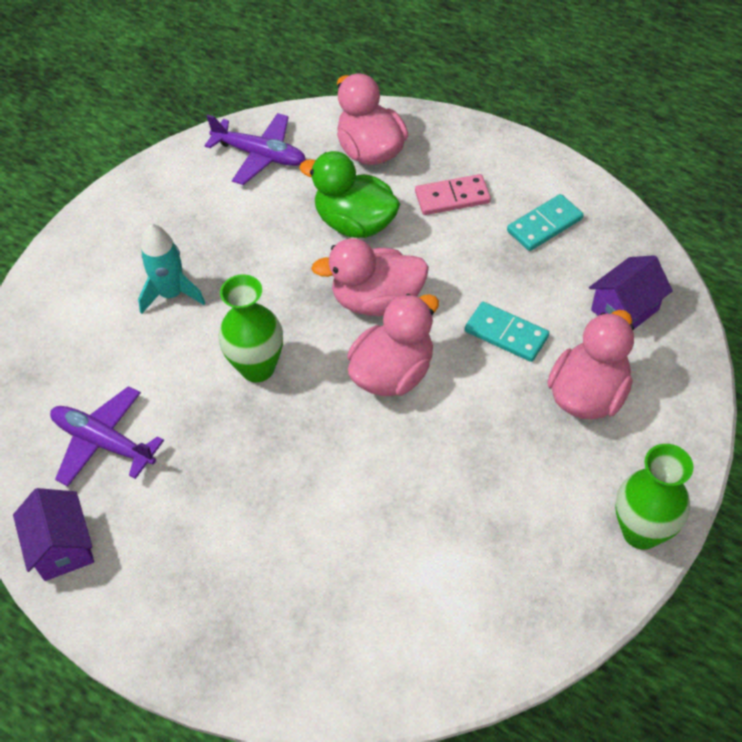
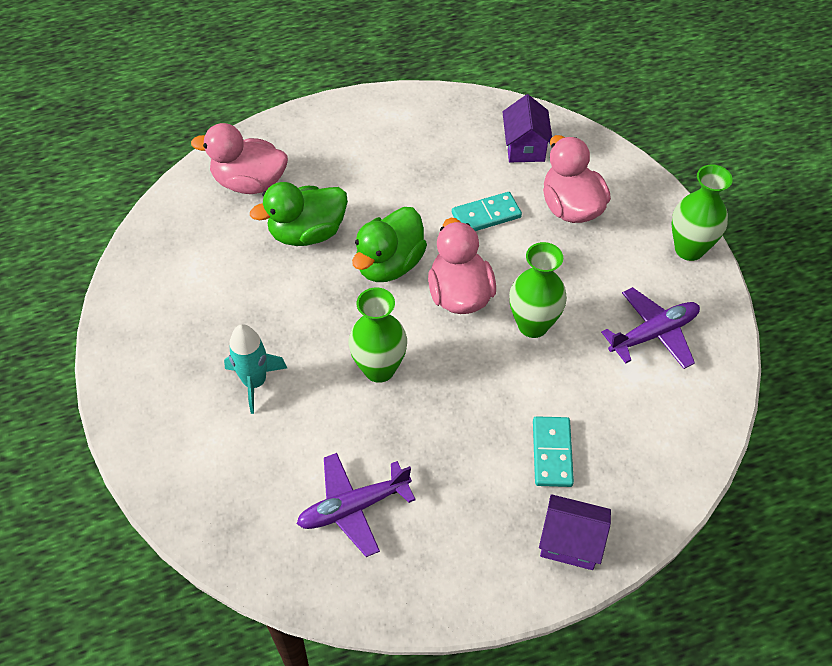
camera: 55 degrees left, 0 degrees up
(62, 547) = (425, 589): purple house -> purple house (570, 542)
(260, 155) = (178, 247): purple plane -> purple plane (654, 334)
(377, 300) = (389, 264): pink duck -> green duck
(411, 453) = (533, 325): none -> green vase
(452, 197) = (343, 167): pink domino -> none
(544, 225) = (418, 138): turquoise domino -> turquoise domino (552, 453)

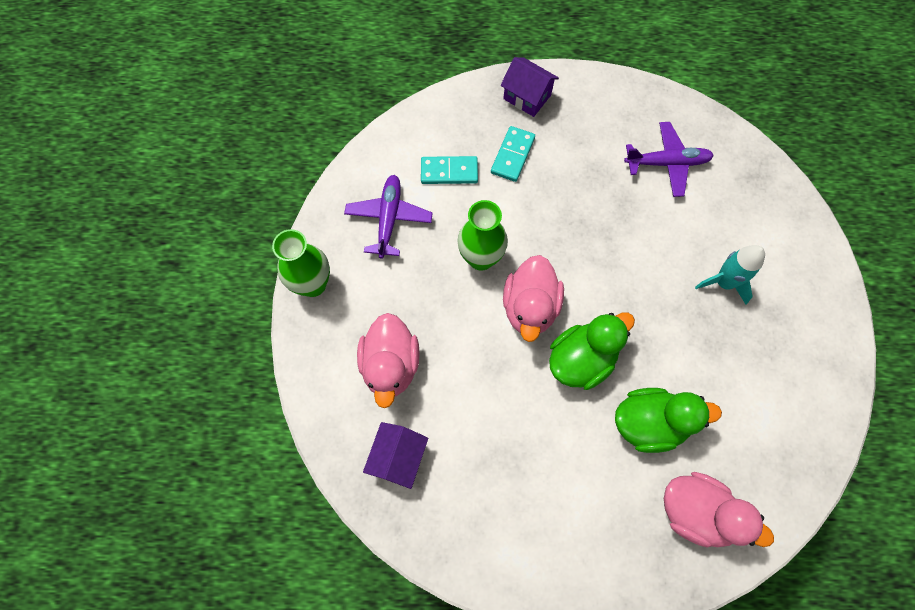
camera: 160 degrees left, 15 degrees up
(379, 369) = (619, 261): green vase -> none
(486, 215) = (473, 384): turquoise domino -> turquoise domino (449, 172)
(654, 334) = (389, 219): purple plane -> purple plane turned 105 degrees clockwise

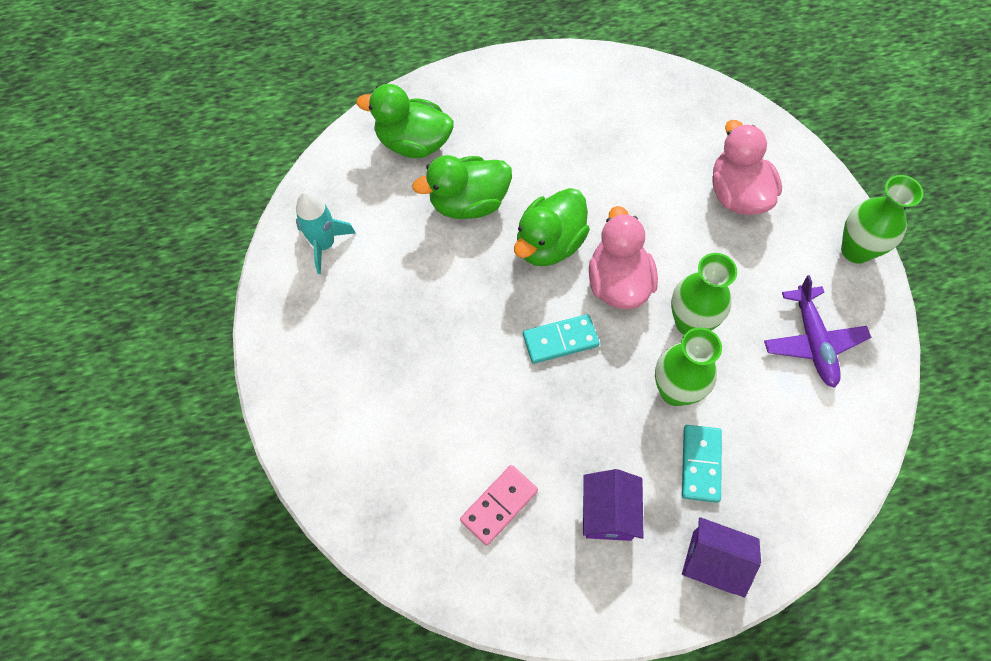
camera: 165 degrees right, 5 degrees down
(398, 458) = (694, 123): purple house -> purple house (608, 513)
(449, 172) = (770, 420): turquoise domino -> turquoise domino (560, 340)
(513, 209) = (675, 391): none -> green vase
(667, 163) = (499, 505): purple plane -> pink domino
(696, 512) = (413, 143): pink duck -> green duck
(723, 282) = (408, 362): turquoise rocket -> turquoise rocket (324, 244)

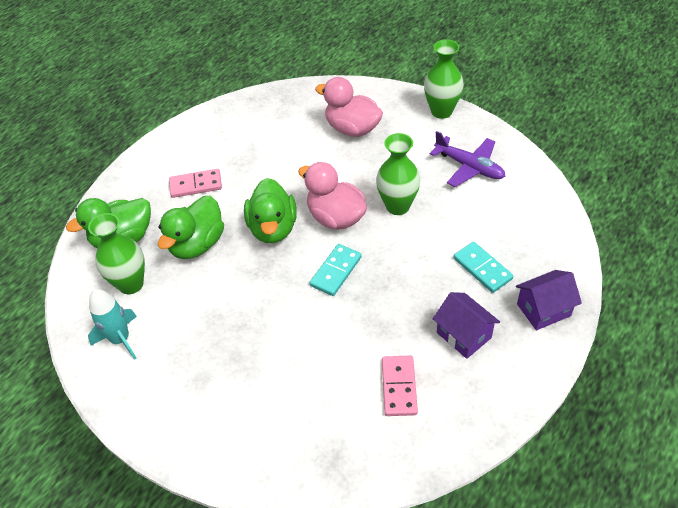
camera: 40 degrees left, 15 degrees down
(525, 136) = (196, 185): none -> pink domino
(675, 391) = (428, 245): green vase -> green vase (131, 284)

